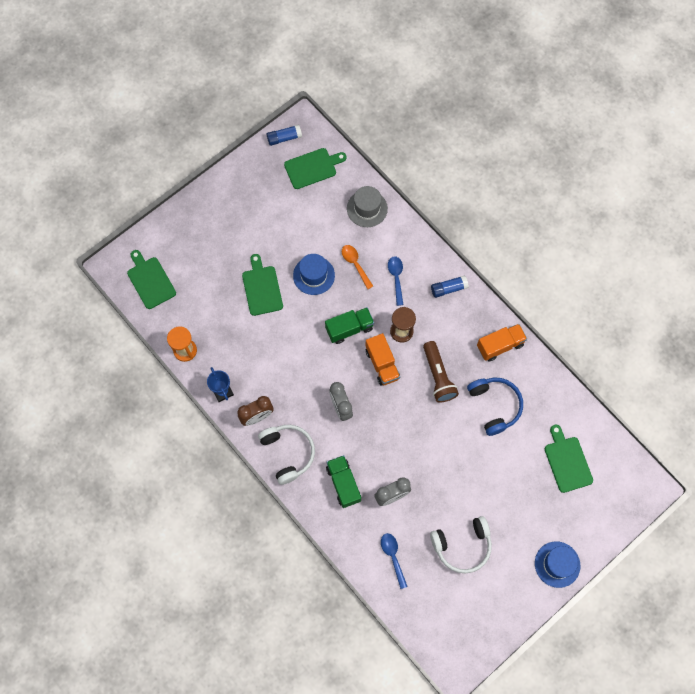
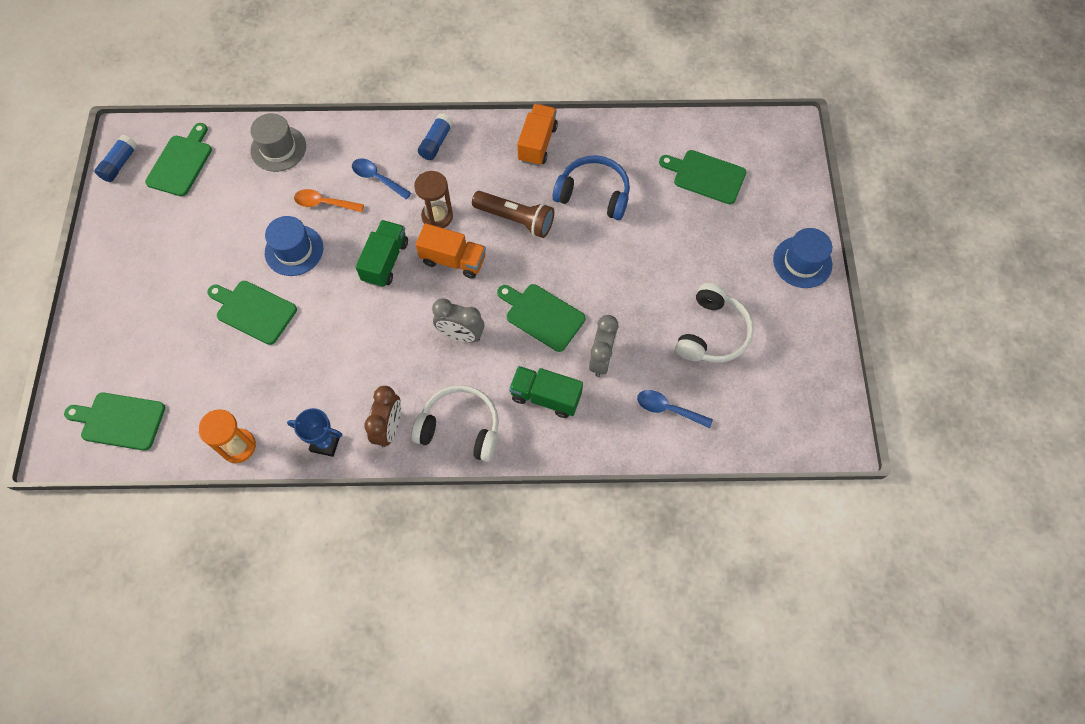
camera: 50 degrees left, 5 degrees down
(390, 441) = (542, 315): none -> green cutting board

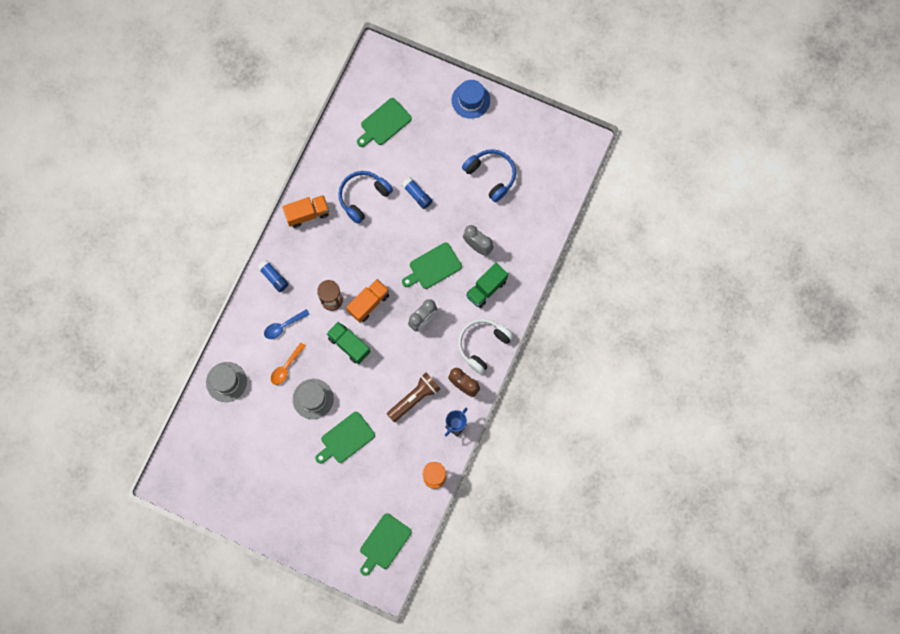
camera: 65 degrees left, 10 degrees up
(120, 164) = (185, 492): blue glue stick -> blue glue stick (417, 195)
(181, 163) = (205, 450): green cutting board -> none
(294, 250) = (313, 399): blue hat -> grey hat
(515, 219) = (358, 253): brown flashlight -> brown flashlight (414, 398)
(537, 143) = (307, 214): orange truck -> orange truck turned 120 degrees clockwise
(668, 409) = (525, 224): blue spoon -> none
(712, 333) = (491, 175): white headphones -> blue headphones

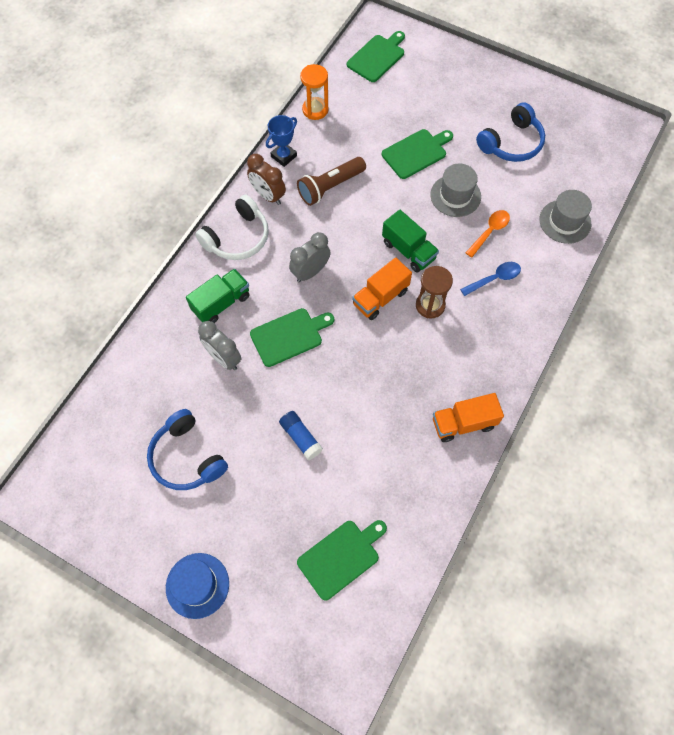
camera: 175 degrees left, 10 degrees down
(274, 277) = (509, 340): blue glue stick -> none
(363, 197) = (380, 441): blue headphones -> blue headphones (511, 143)

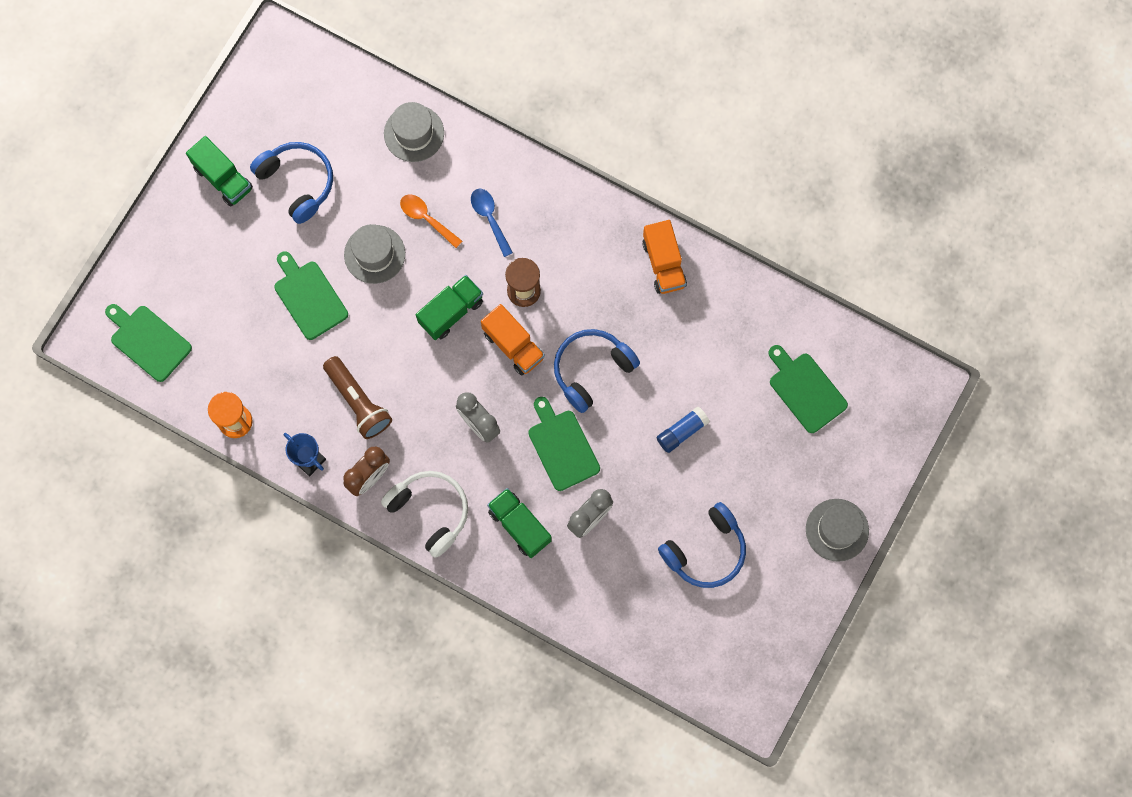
camera: 90 degrees left, 10 degrees up
(197, 585) = (837, 530): blue hat -> grey hat
(359, 360) = (591, 370): none -> blue headphones
(509, 96) = (223, 178): none -> green truck

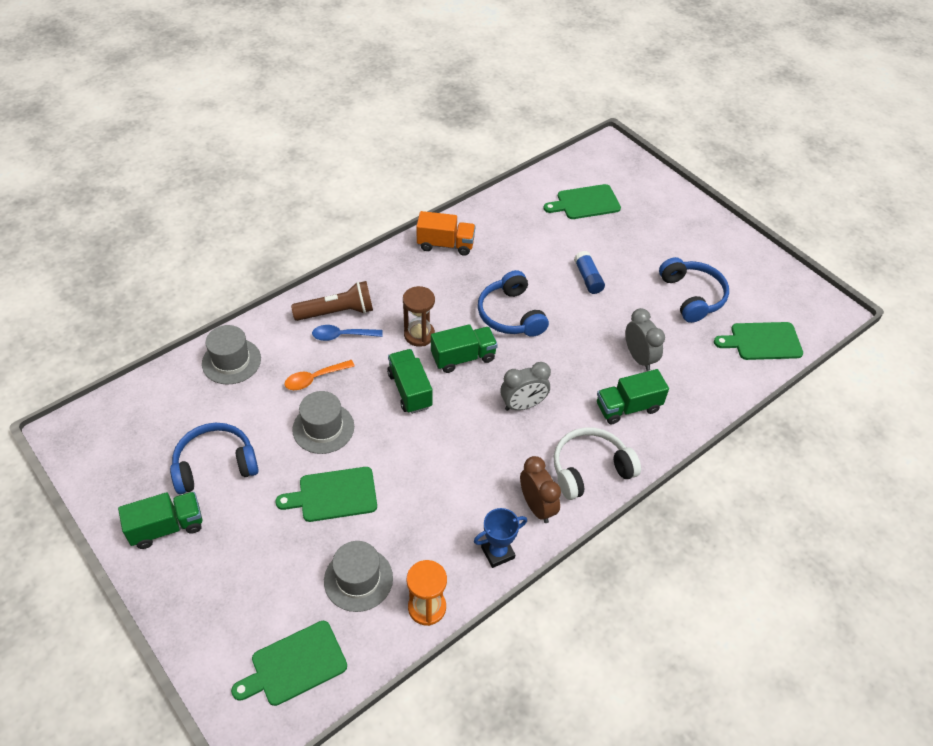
camera: 70 degrees left, 25 degrees down
(358, 402) = (458, 490): brown flashlight -> brown flashlight (337, 312)
(513, 345) = (463, 357): orange truck -> green truck
(562, 446) = (568, 355): green cutting board -> green cutting board (762, 341)
(837, 530) = (700, 221): grey hat -> grey hat (358, 579)

